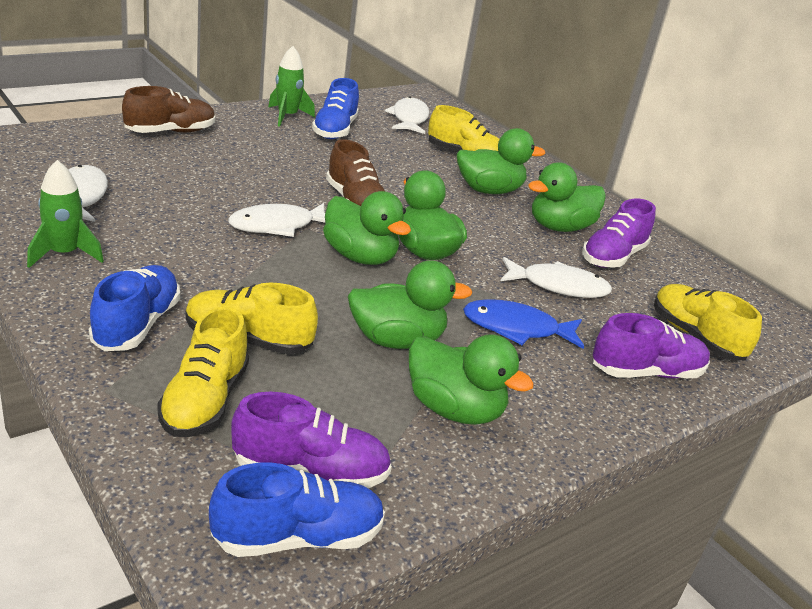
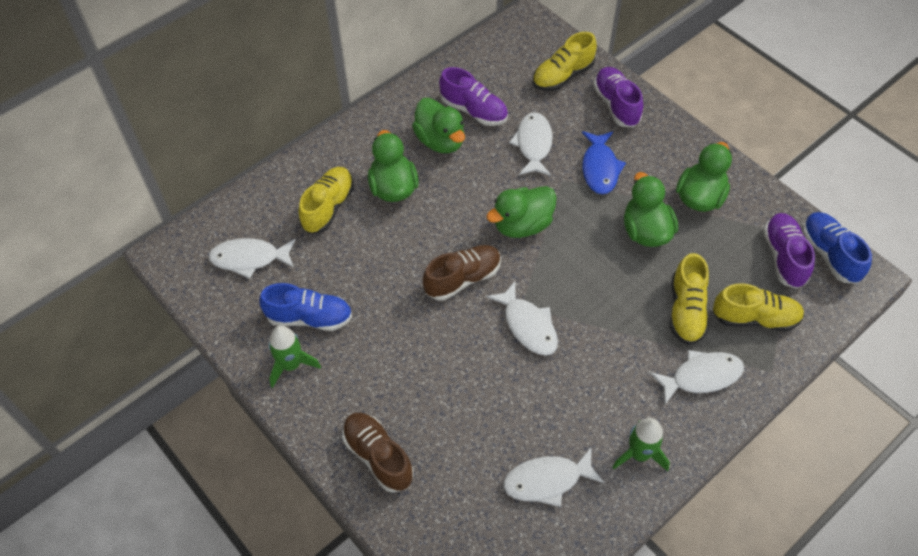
camera: 90 degrees left, 25 degrees up
(137, 325) = (701, 376): blue shoe -> white fish
(360, 257) = (550, 264): green duck -> none

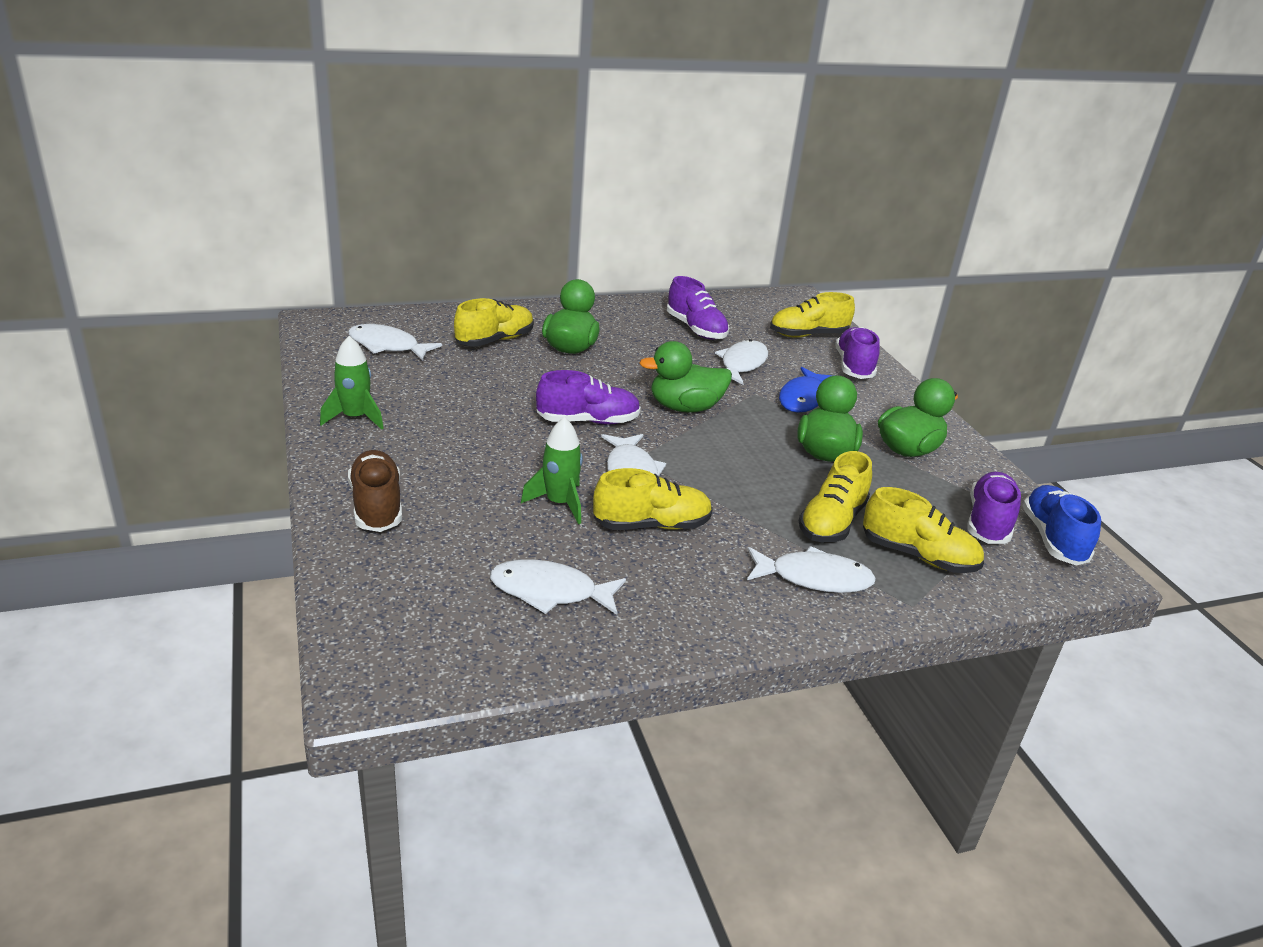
camera: 20 degrees right, 25 degrees down
(309, 317) = (405, 396): blue shoe -> none
(440, 141) = (645, 336): green duck -> none
(462, 279) = (588, 421): brown shoe -> purple shoe
(573, 377) = (652, 525): none -> yellow shoe
(639, 454) = (684, 612): green rocket -> green rocket (559, 503)

